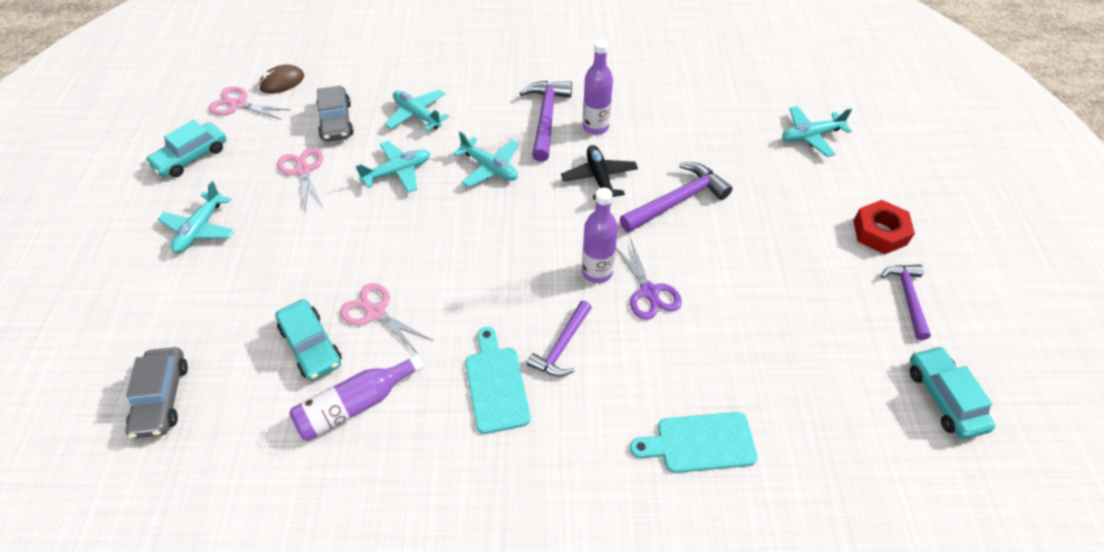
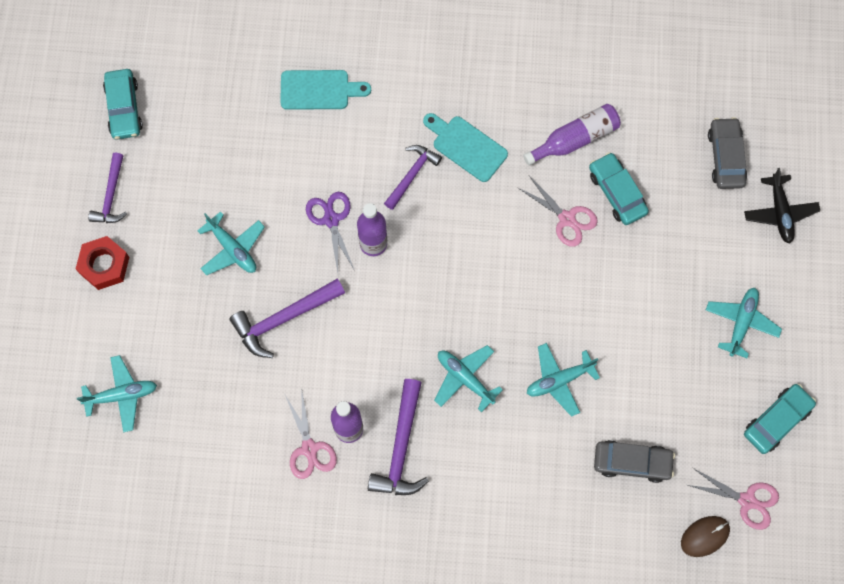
camera: 175 degrees left, 20 degrees up
(303, 170) = (656, 391): pink scissors -> pink scissors (309, 449)
(336, 121) = (632, 462): grey car -> grey car turned 105 degrees clockwise
(417, 115) = (543, 465): turquoise plane -> turquoise plane (232, 249)
(496, 384) = (466, 146): turquoise cutting board -> turquoise cutting board turned 135 degrees clockwise
(599, 178) = (355, 355): black plane -> black plane (780, 212)

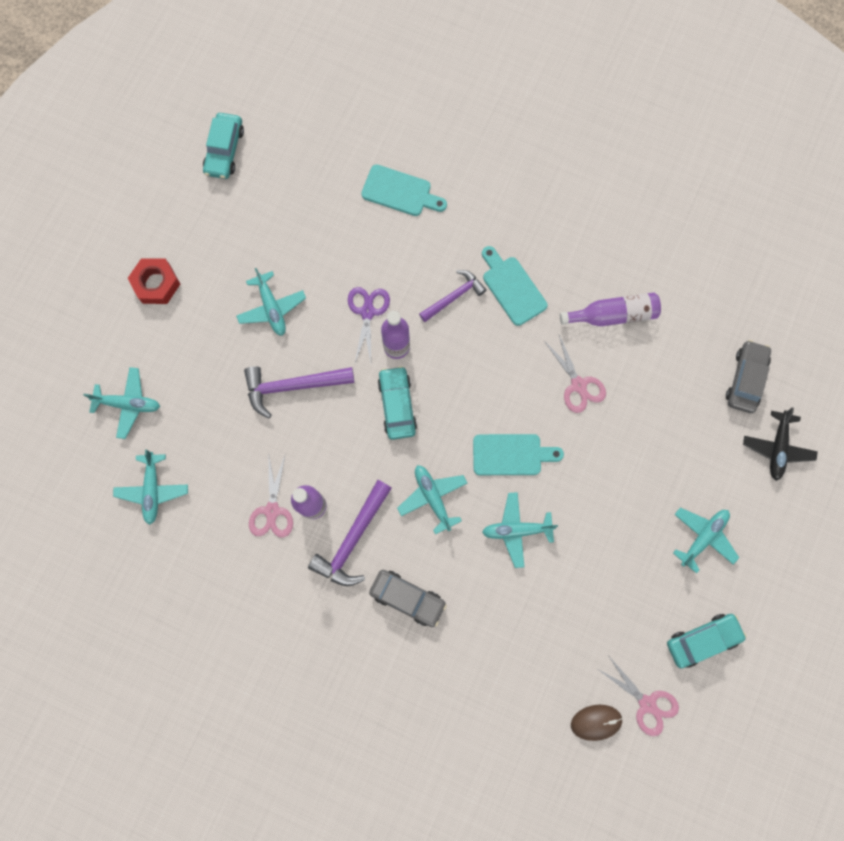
camera: 20 degrees right, 5 degrees up
(111, 195) = (185, 224): purple hammer -> none
(180, 471) = (153, 490): none -> turquoise plane
(526, 309) = (511, 455): none -> turquoise cutting board
(617, 192) = (633, 377): turquoise car -> turquoise car (397, 405)
(632, 462) = (555, 629): grey car -> grey car (407, 598)

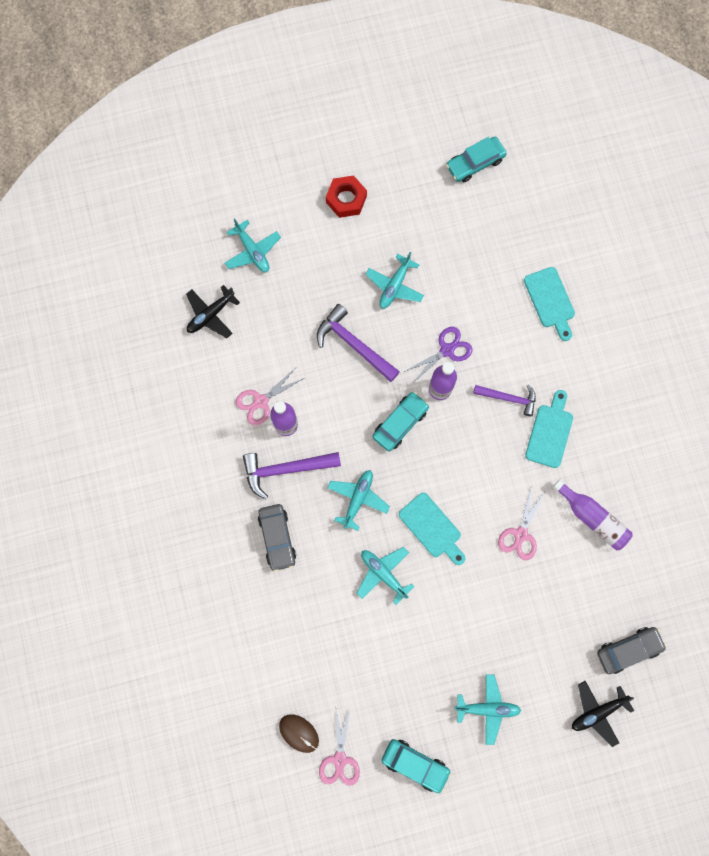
camera: 50 degrees right, 0 degrees up
(153, 490) = (211, 315): turquoise plane -> black plane

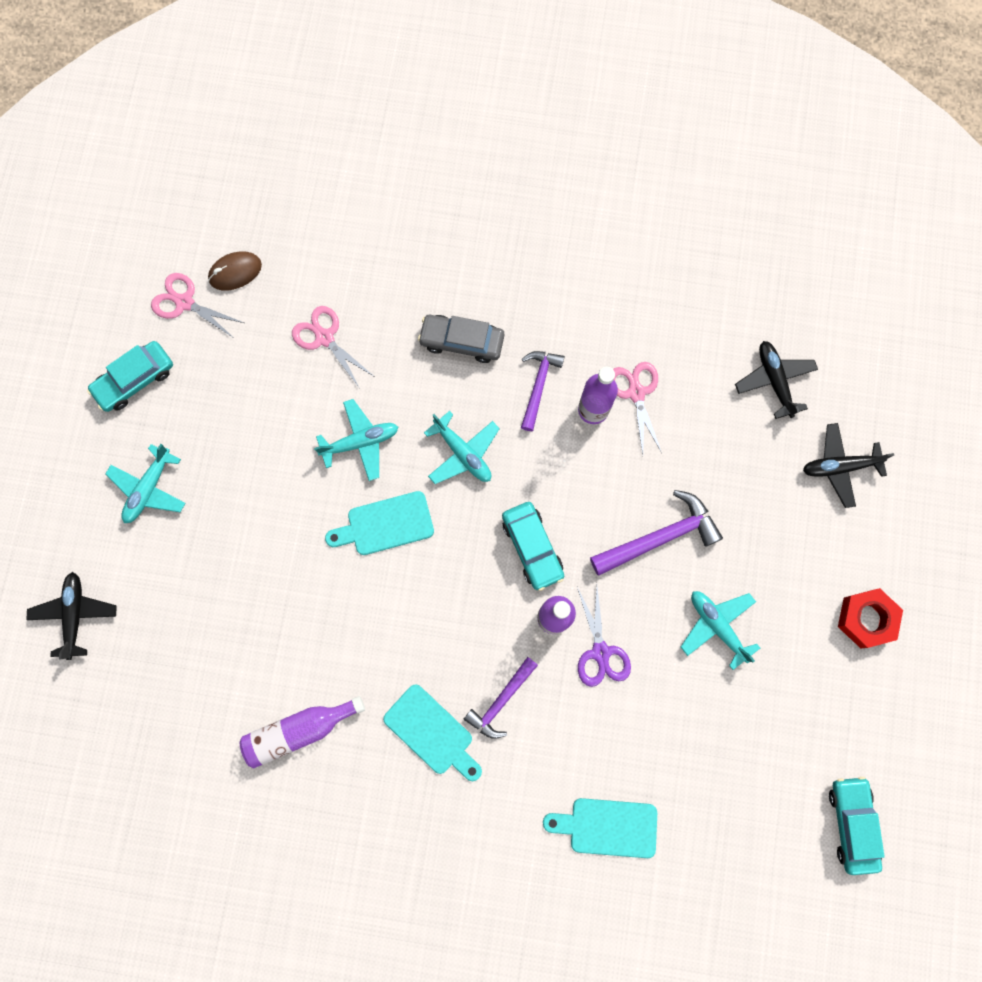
camera: 115 degrees right, 0 degrees up
(252, 251) = (839, 466): turquoise plane -> black plane
(286, 469) = (538, 386): purple hammer -> purple hammer, size x0.66
(520, 534) = (324, 628): pink scissors -> pink scissors (324, 338)
(628, 650) = (123, 690): grey car -> none

